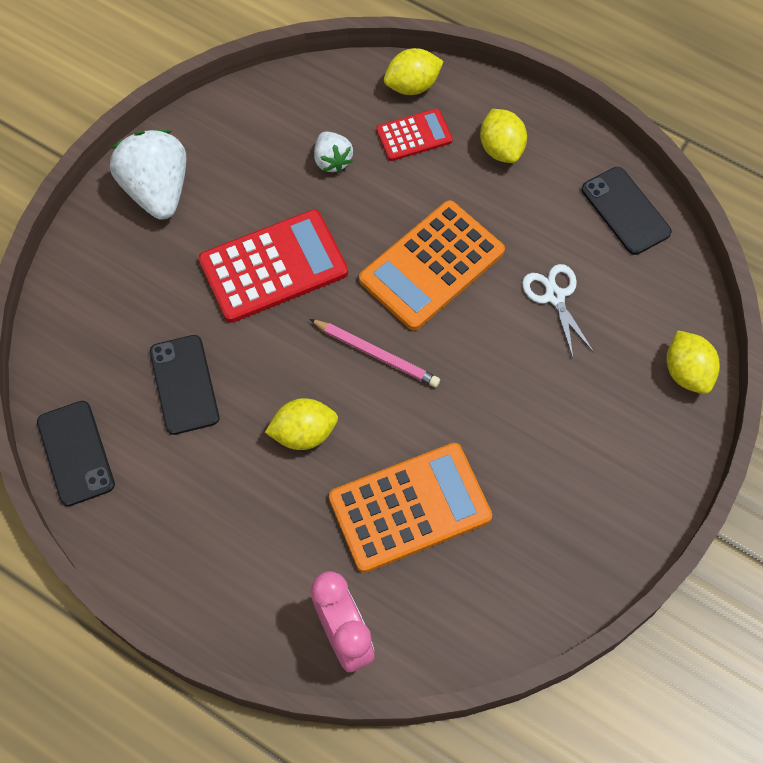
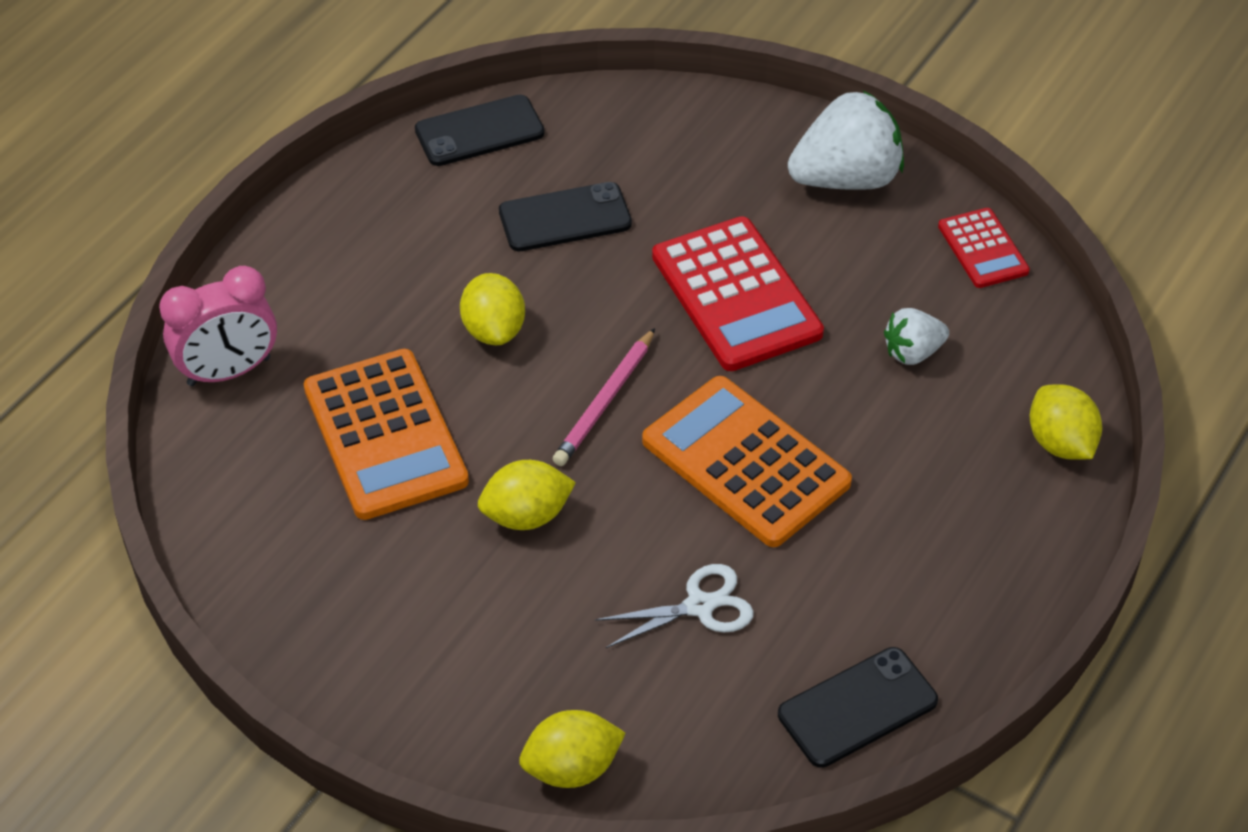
camera: 90 degrees right, 15 degrees down
(414, 135) = (968, 444): red calculator -> red calculator (983, 249)
(501, 149) = (957, 550): yellow lemon -> yellow lemon (526, 515)

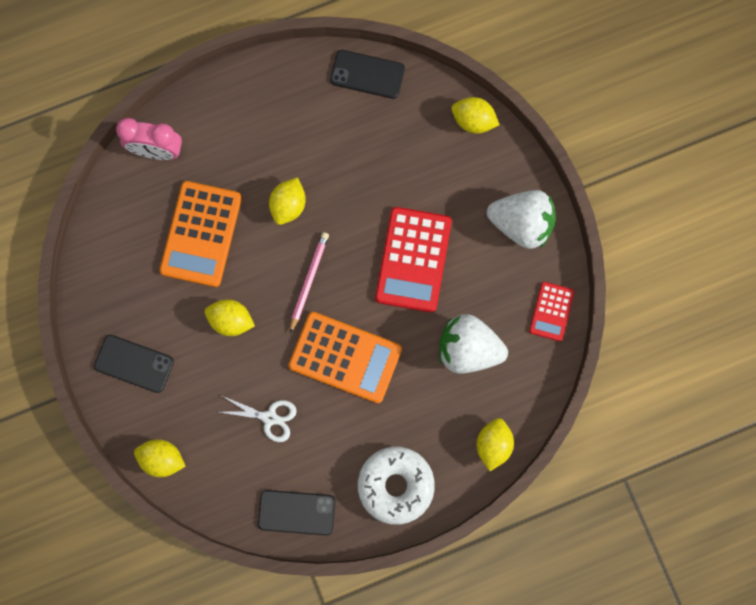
camera: 35 degrees right, 30 degrees up
(565, 218) = (368, 158): black phone -> black phone (134, 363)
(605, 401) = (309, 281): pink pencil -> pink pencil turned 135 degrees clockwise
(674, 107) = (473, 121): none -> yellow lemon
(745, 462) = (345, 357): orange calculator -> orange calculator turned 120 degrees clockwise
(913, 352) = (468, 349): white strawberry -> white strawberry, size x1.87
(973, 577) = (395, 485): none -> white donut

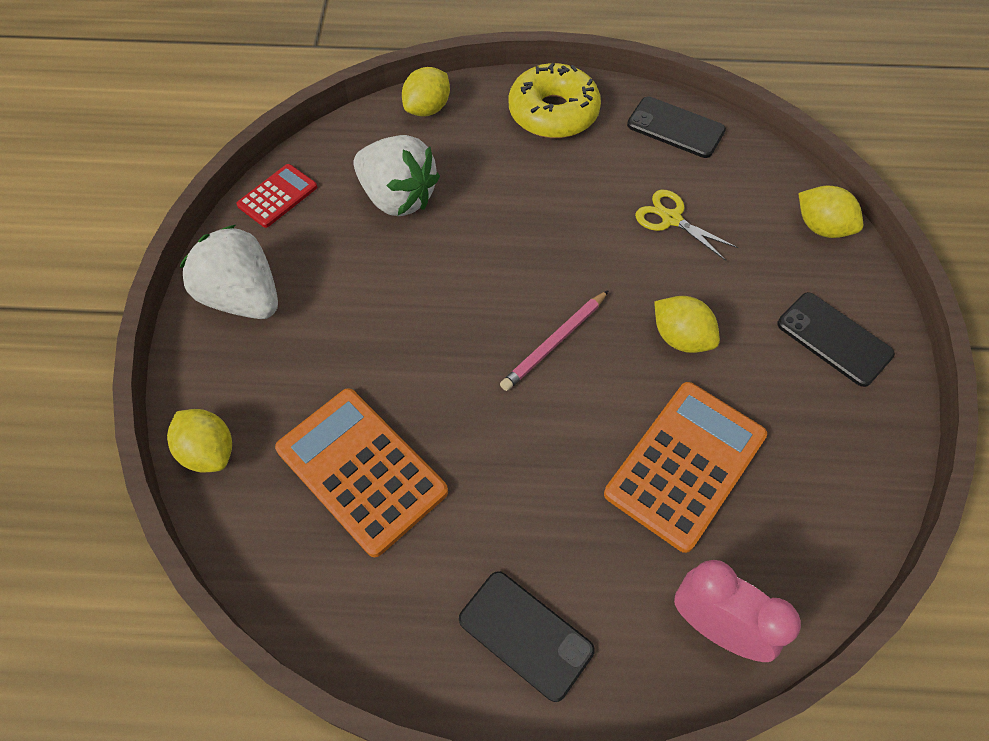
camera: 155 degrees left, 20 degrees down
(270, 417) = (671, 219): white scissors -> yellow scissors
(288, 205) = (538, 449): yellow lemon -> none
(345, 357) = (549, 243): orange calculator -> orange calculator (361, 470)
(367, 74) = (315, 597): black phone -> black phone (526, 634)
(395, 485) = (553, 113): white donut -> yellow donut
(413, 260) = (404, 312): red calculator -> none

